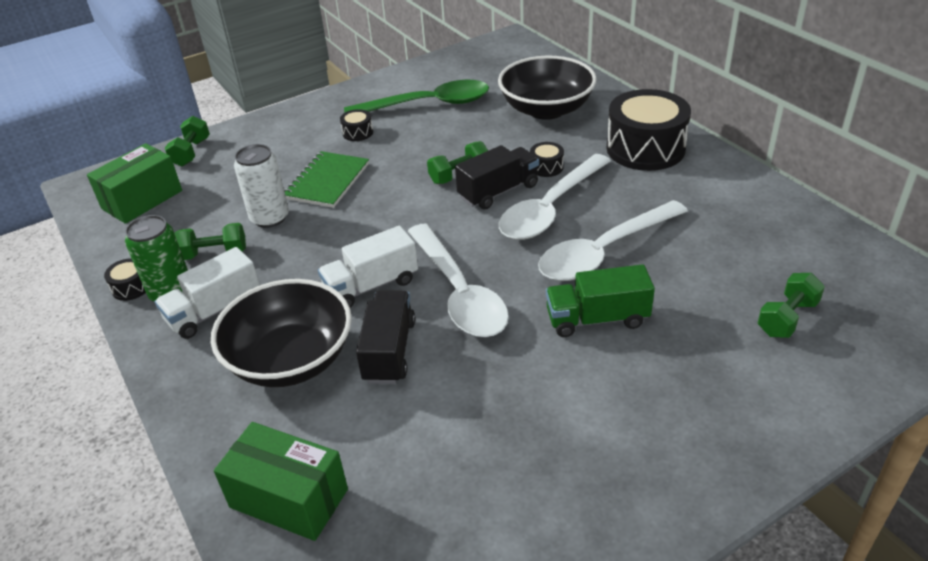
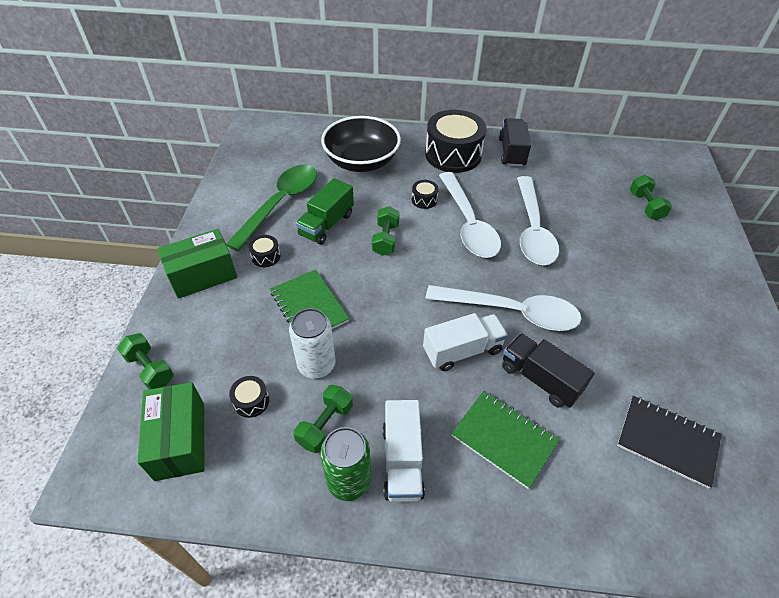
camera: 55 degrees left, 10 degrees up
(131, 287) = (310, 509): black drum -> black drum (251, 401)
(289, 498) = (645, 512): green box -> green box (203, 275)
(291, 359) = (504, 439): black bowl -> green notebook
(371, 286) = (462, 350): white truck -> white truck turned 120 degrees counterclockwise
(399, 483) = (667, 441): none -> black notebook
(498, 191) = (425, 234): black truck -> black truck (511, 152)
(597, 319) = (589, 269): green truck -> green truck (326, 224)

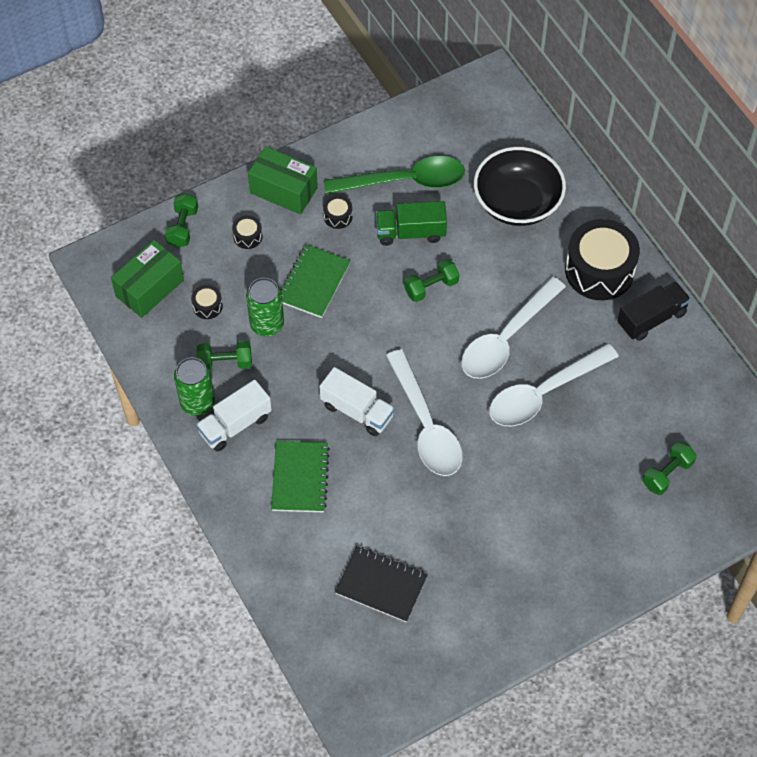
camera: 55 degrees right, 10 degrees up
(316, 365) = (267, 324): white can -> green can
(424, 200) = (508, 285): black drum -> black drum (247, 236)
(540, 379) = (372, 477): black truck -> none
(667, 441) = (381, 585): black notebook -> black notebook turned 60 degrees counterclockwise

